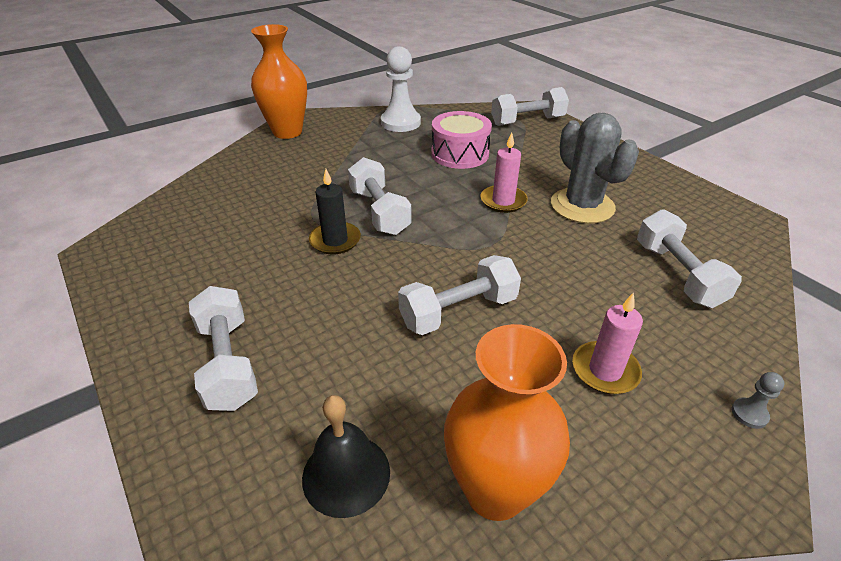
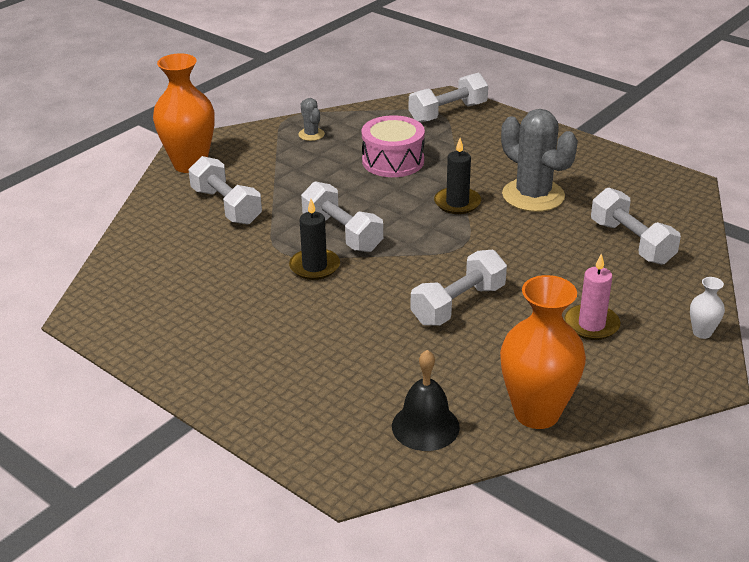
camera: 15 degrees left, 5 degrees down
(228, 363) = (284, 378): white dumbbell -> white dumbbell (226, 206)
(400, 122) = (311, 134): white pawn -> grey cactus
(503, 201) = (457, 203): pink candle -> black candle
(749, 414) = (702, 332): grey pawn -> white vase

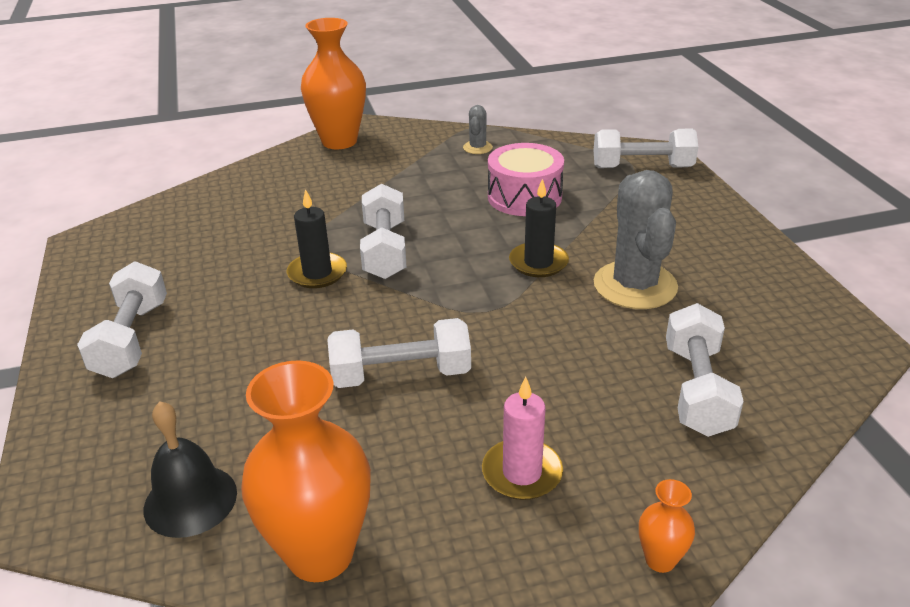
camera: 35 degrees right, 0 degrees up
(226, 206) = (319, 188): white dumbbell -> white dumbbell (132, 339)
(702, 332) = (660, 560): white vase -> orange vase

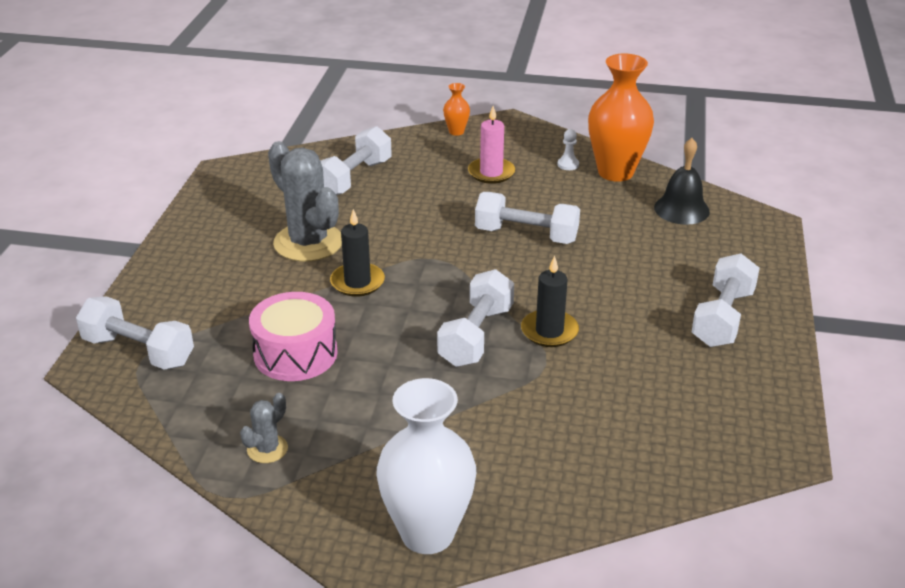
camera: 155 degrees left, 0 degrees up
(339, 141) = (427, 533): orange vase -> white vase
(411, 543) = (568, 164): none -> white pawn
(635, 285) = (308, 243): grey cactus -> grey cactus turned 60 degrees counterclockwise

